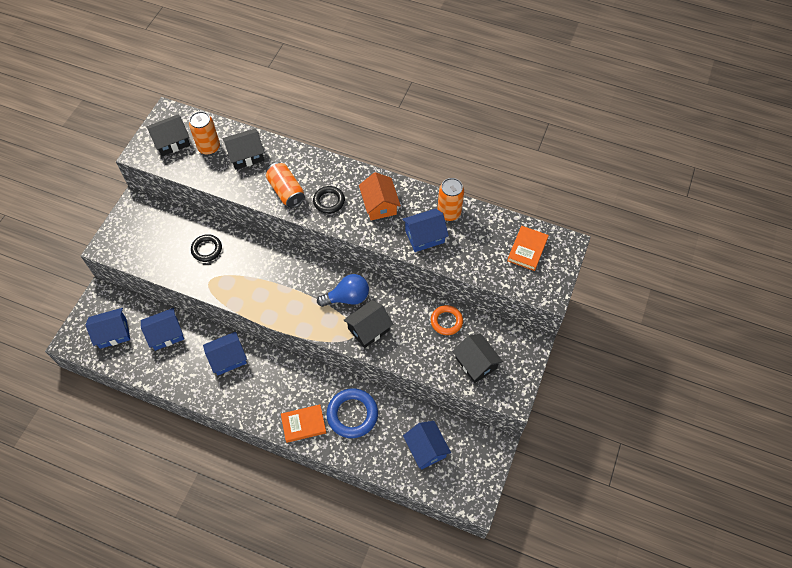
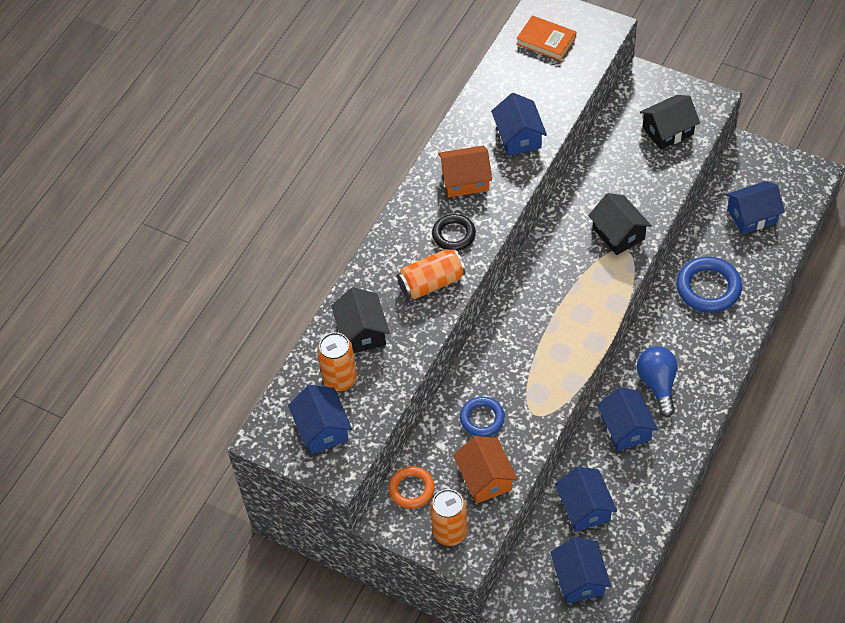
camera: 80 degrees left, 5 degrees down
(160, 254) = (485, 478): none -> orange house
(171, 142) = (322, 429): black house -> blue house
(207, 249) = (482, 419): black ring -> blue ring
(303, 424) = (721, 340): orange book -> none
(347, 297) = (571, 254): blue light bulb -> blue light bulb (657, 384)
(446, 321) = (611, 154): orange ring -> orange ring (411, 489)
(449, 212) = (485, 110): orange can -> orange can (450, 532)

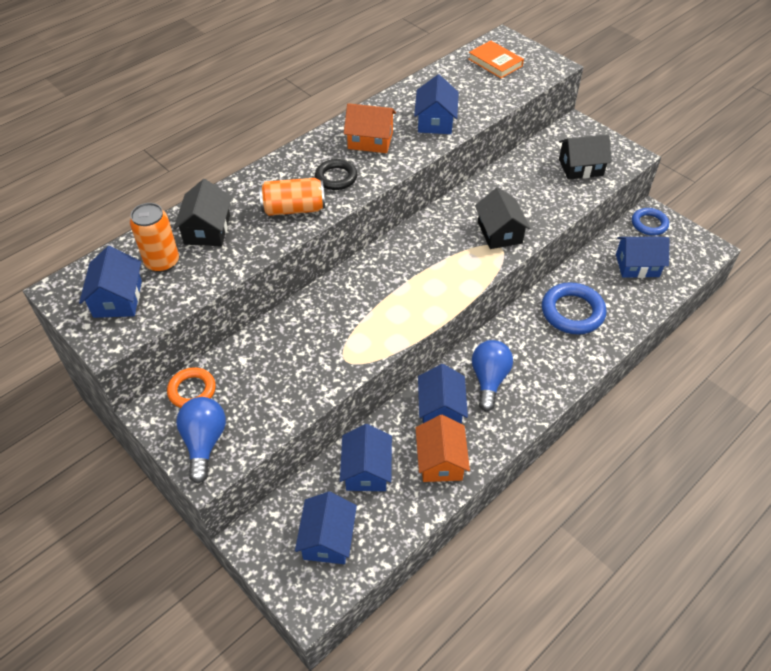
camera: 15 degrees right, 5 degrees down
(450, 532) = (204, 442): orange can -> blue light bulb
(482, 419) = (294, 349): blue ring -> blue ring (649, 224)
(485, 478) = (267, 403): orange house -> orange house (440, 461)

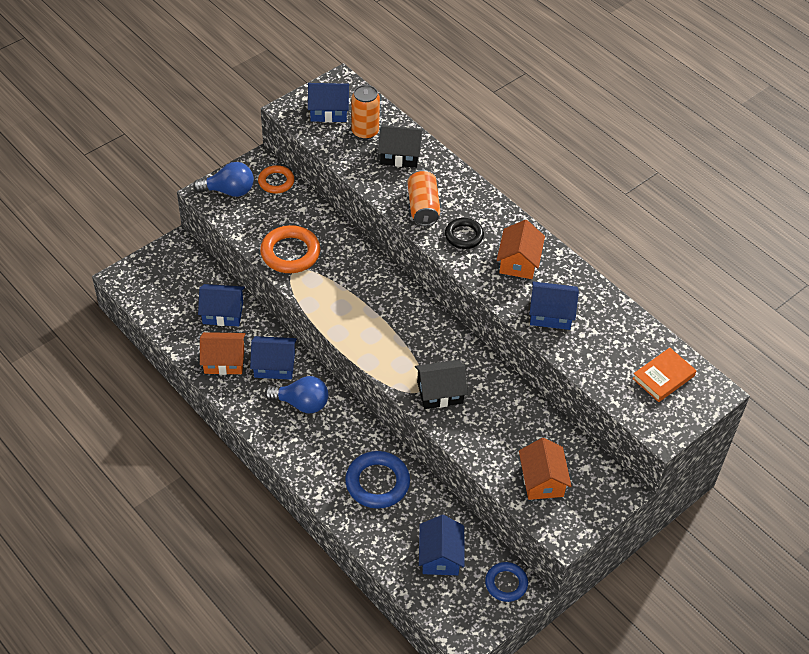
camera: 90 degrees right, 0 degrees up
(317, 366) = (290, 253): none -> orange ring
(327, 538) = (169, 288): blue house -> none
(580, 167) = (542, 480): black house -> orange house

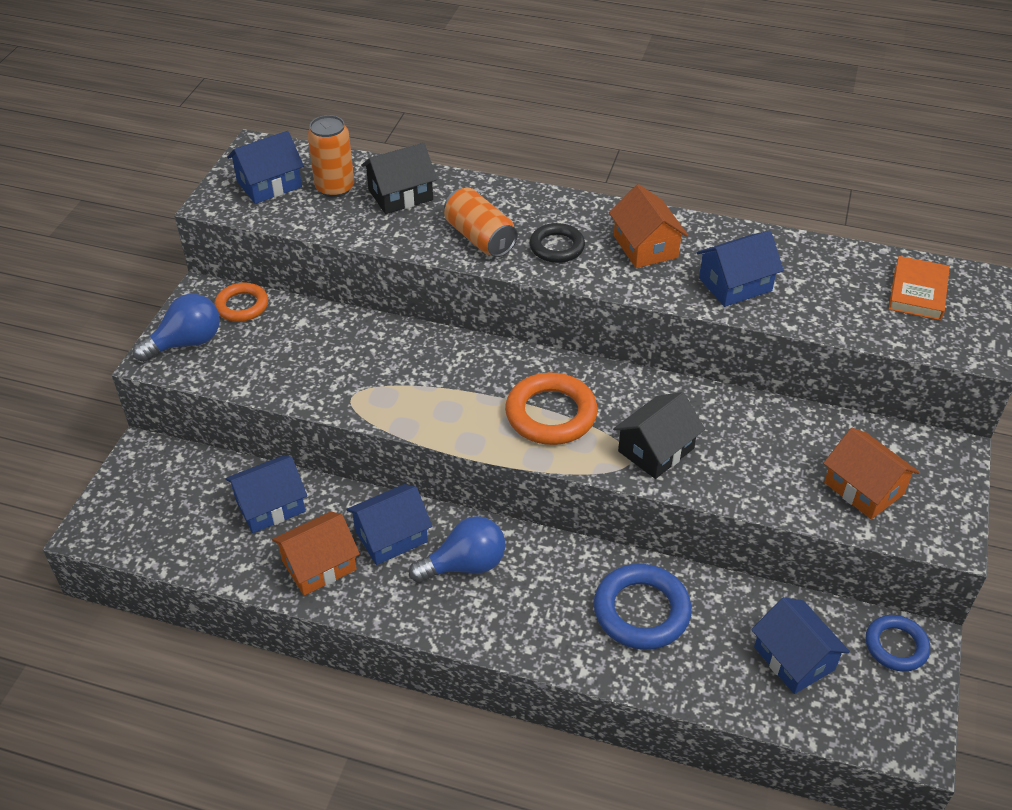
camera: 30 degrees left, 5 degrees down
(290, 253) = (329, 378): orange ring -> orange ring (551, 414)

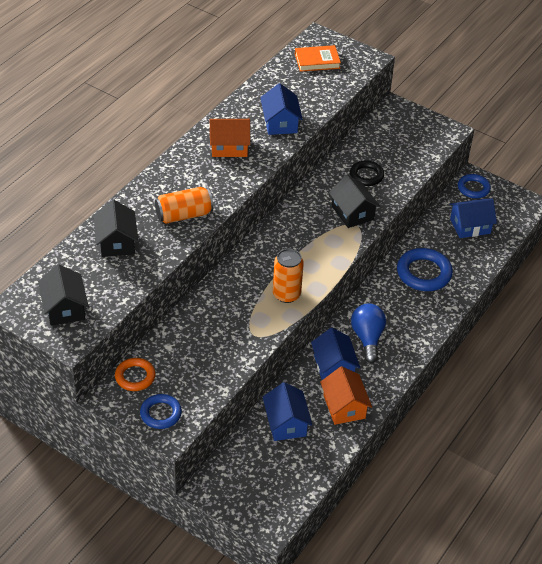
camera: 75 degrees left, 0 degrees up
(186, 343) = (160, 414): blue light bulb -> blue ring
(269, 184) = (64, 308): blue house -> black house
(335, 188) = (89, 274): orange can -> orange can (286, 294)
(551, 414) = (307, 247): orange ring -> none
(557, 247) = (210, 183): black ring -> black ring (366, 175)
(864, 488) = (408, 146): orange house -> none
(917, 292) = (317, 61): orange book -> orange book turned 45 degrees counterclockwise

